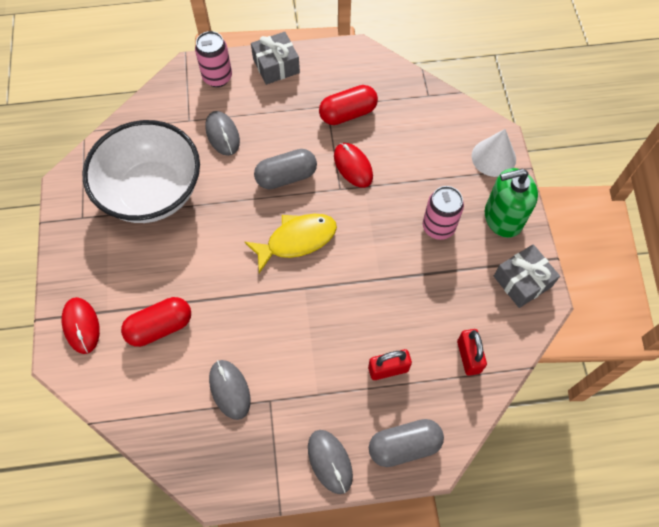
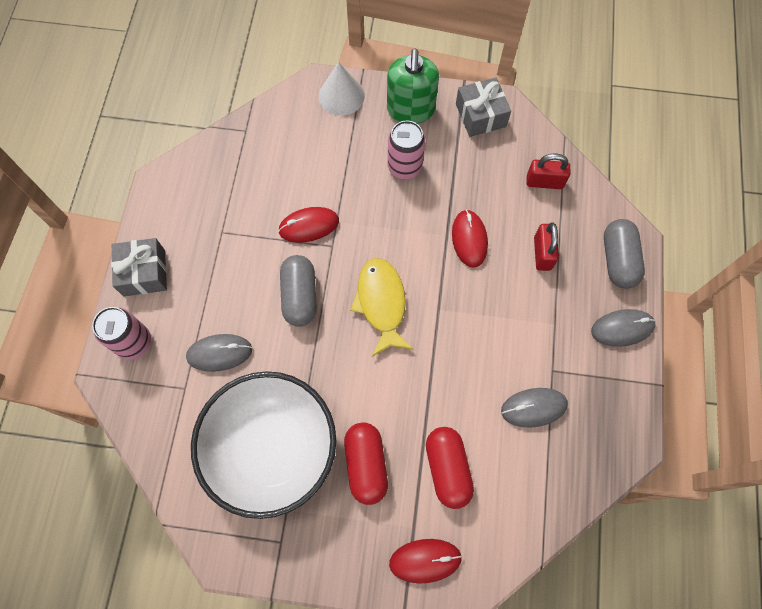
camera: 75 degrees left, 5 degrees up
(348, 113) = (240, 214): red capsule -> red capsule (366, 465)
(382, 299) = (469, 239): none -> red mouse

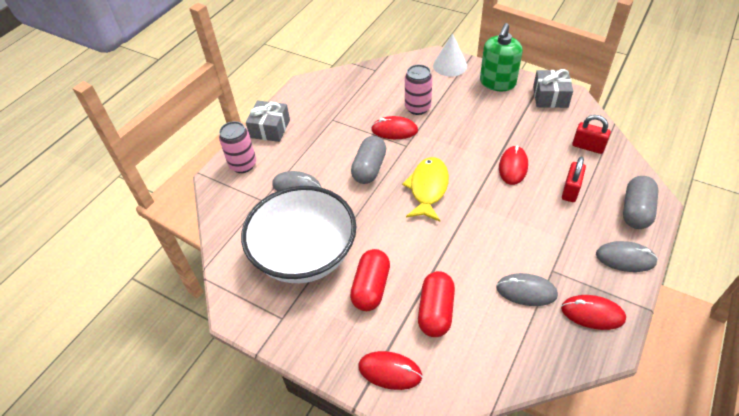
camera: 25 degrees right, 20 degrees down
(404, 167) = (479, 113): pink can -> pink can (417, 108)
(607, 411) = (592, 313): none -> red mouse

